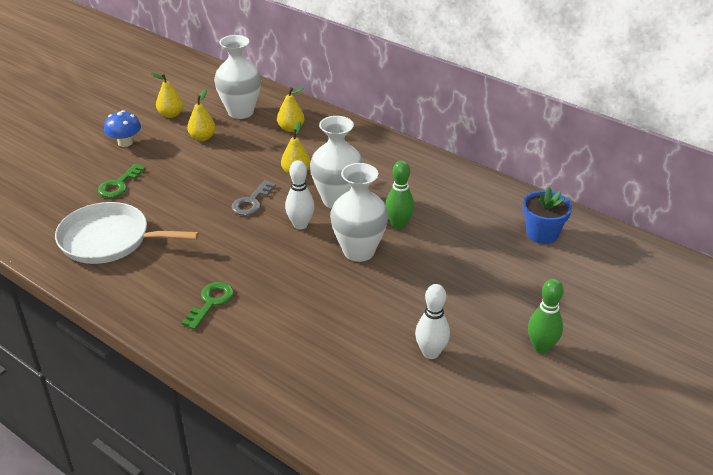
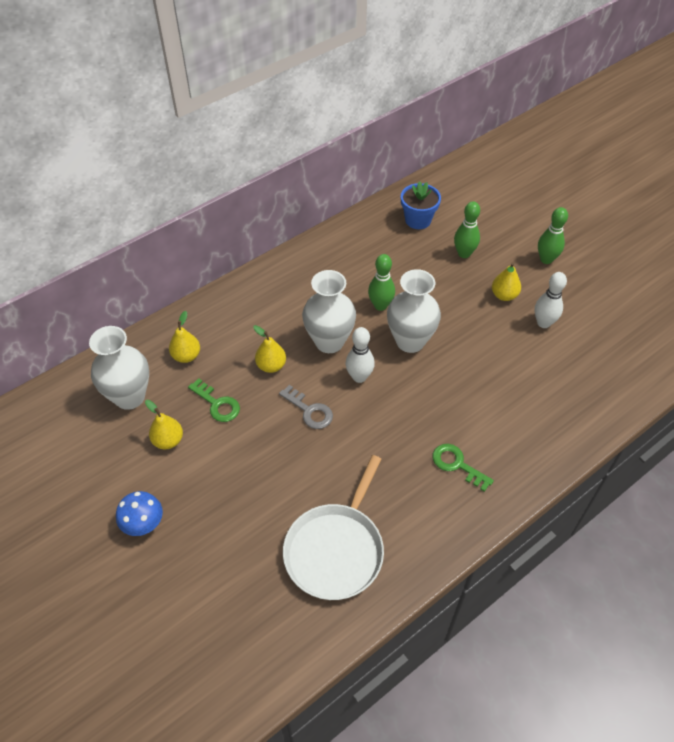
camera: 75 degrees left, 15 degrees up
(119, 185) = (233, 535): green key -> green key (217, 404)
(170, 114) = (100, 468): yellow pear -> yellow pear (504, 295)
(509, 275) = (464, 253): none -> green bowling pin

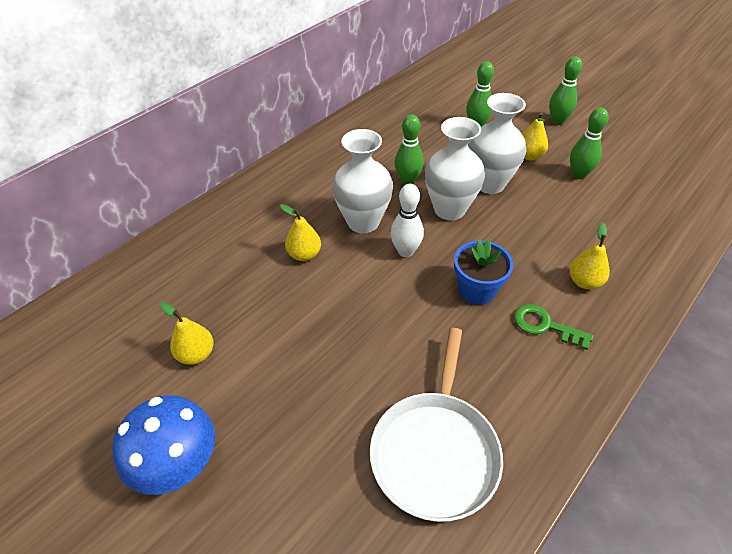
camera: 10 degrees left, 5 degrees down
(129, 397) = (141, 312): white vase -> white vase (489, 184)
(143, 523) = (178, 463): blue mushroom -> blue mushroom, size x1.53
(186, 356) = (204, 258): yellow pear -> yellow pear (584, 282)
(217, 404) = (250, 304): green key -> none
(309, 411) = (360, 294): grey key -> none
(418, 220) = (421, 104): blue flower pot -> blue flower pot (477, 290)
(543, 323) = (578, 174): white bowling pin -> green bowling pin

